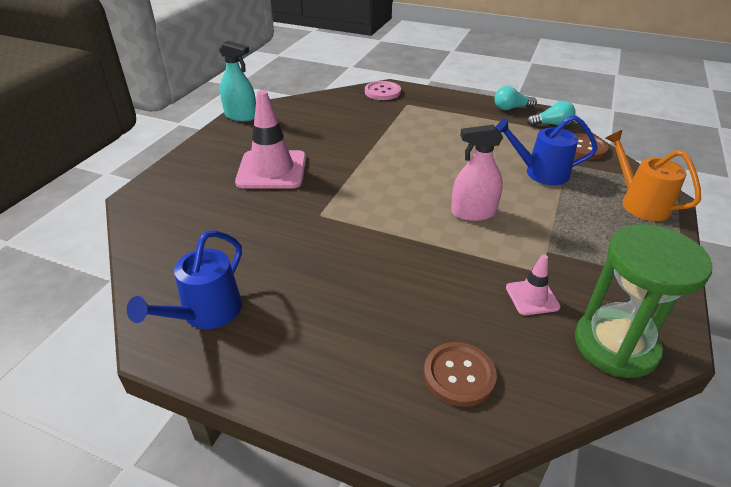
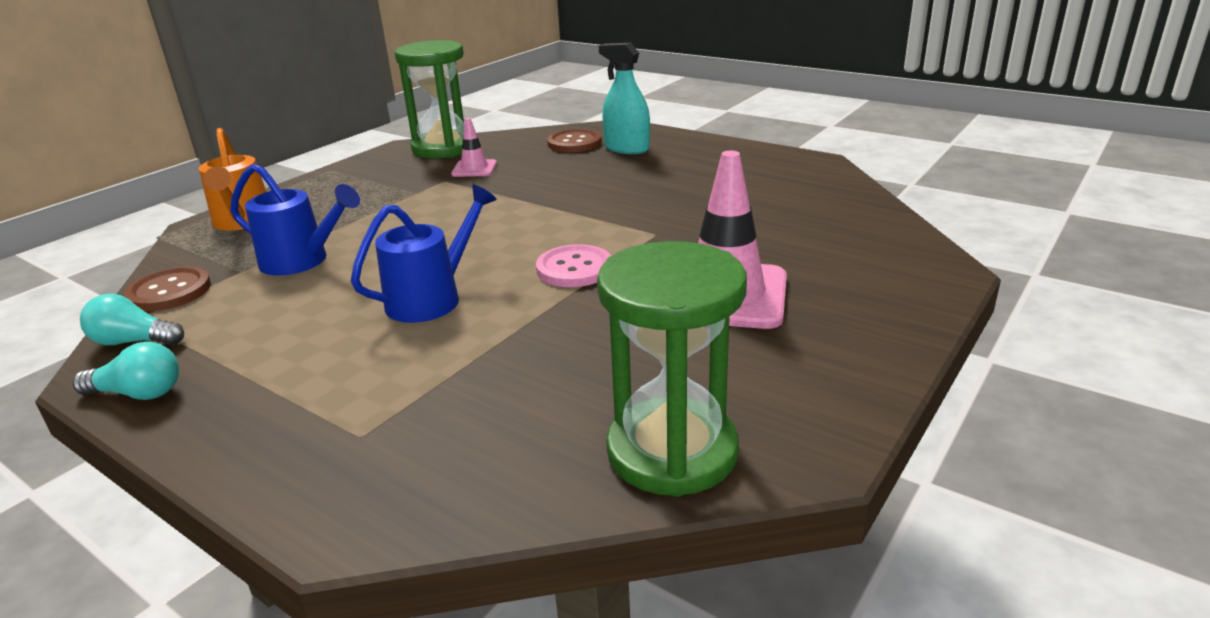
camera: 165 degrees left, 10 degrees down
(206, 314) = (781, 173): blue watering can -> blue watering can (432, 298)
(241, 116) = (821, 439): turquoise spray bottle -> turquoise spray bottle (626, 148)
(294, 109) = (672, 451): none -> green hourglass
(382, 92) = (384, 499): pink button -> pink button (574, 268)
(473, 213) = (455, 225): pink spray bottle -> none

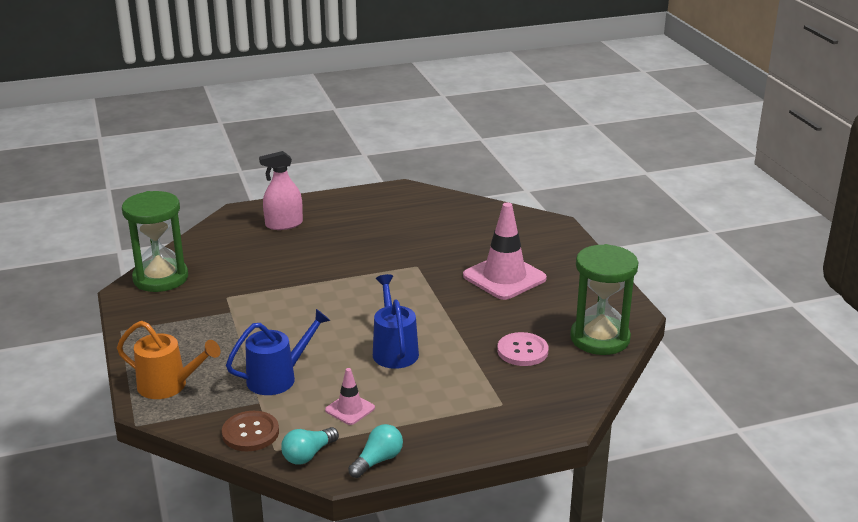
camera: 55 degrees left, 0 degrees up
(474, 169) = (224, 281): pink traffic cone -> pink traffic cone (350, 409)
(574, 143) = (241, 235): brown button -> none
(574, 268) = (421, 301): pink button -> pink button (522, 351)
(626, 148) = (284, 224): turquoise spray bottle -> pink spray bottle

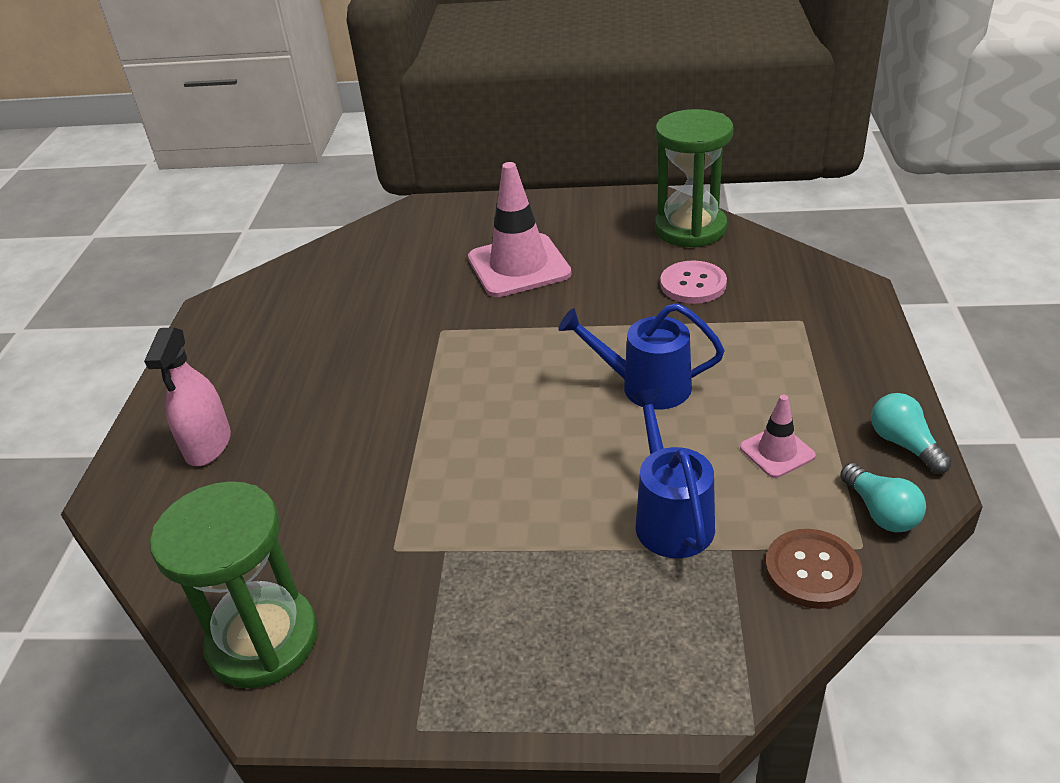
camera: 65 degrees left, 10 degrees up
(169, 386) = (643, 666): orange watering can -> none

